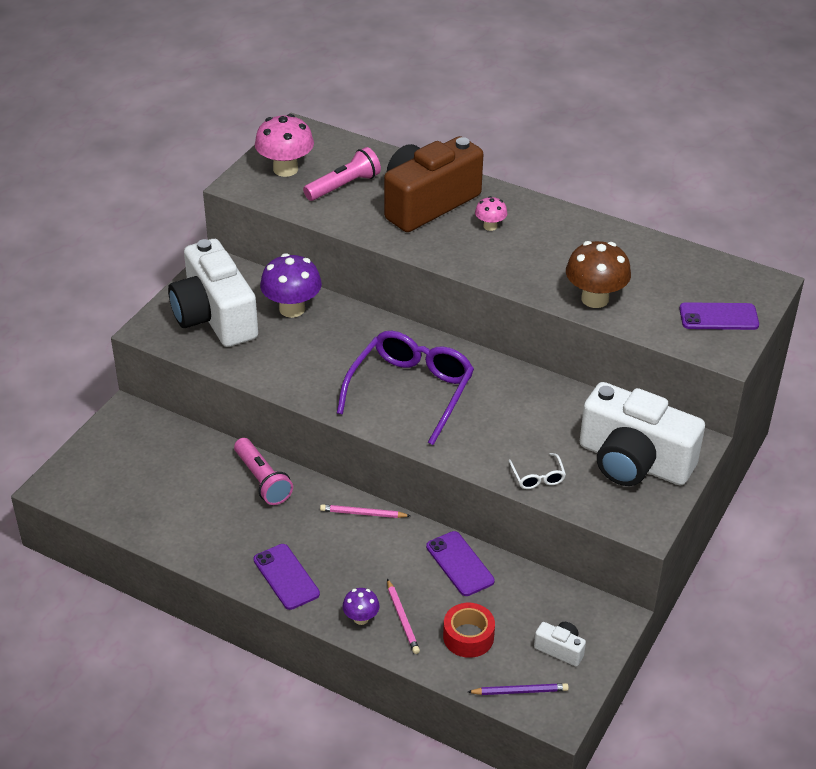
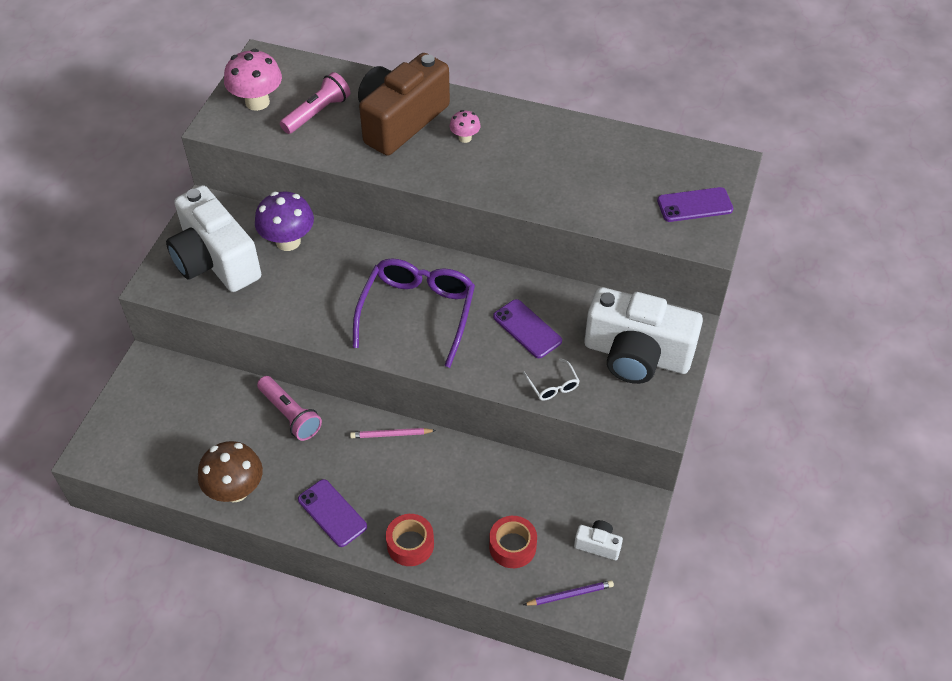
camera: 10 degrees left, 10 degrees up
(361, 618) = (410, 544): purple mushroom -> red tape
(402, 618) = (448, 538): pink pencil -> none
(459, 564) = (490, 472): purple phone -> purple phone (527, 329)
(595, 299) = (578, 202): brown mushroom -> brown mushroom (235, 490)

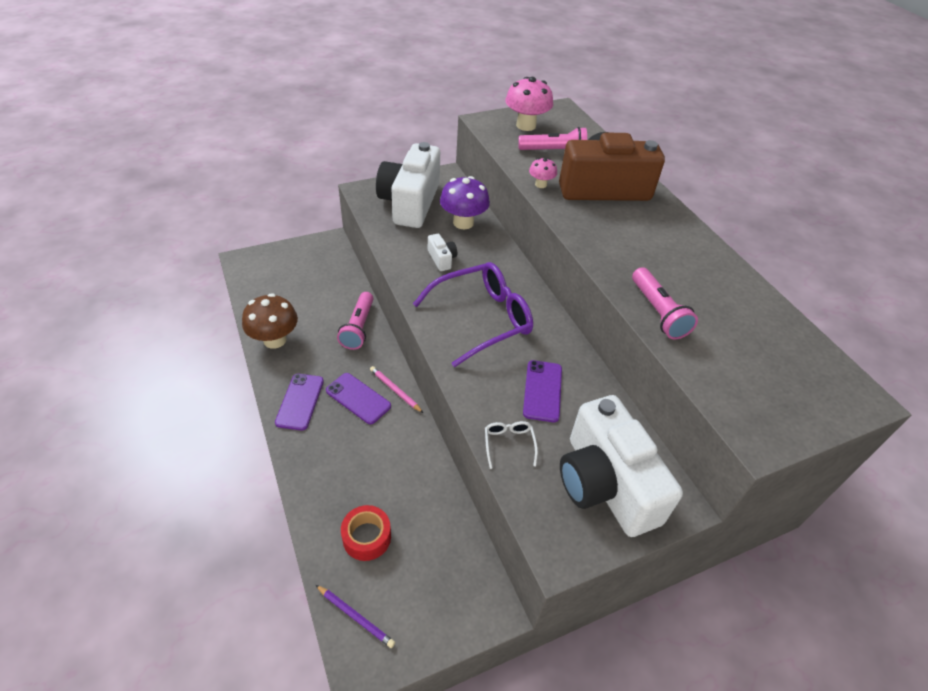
camera: 45 degrees right, 5 degrees down
(410, 544) = (312, 466): red tape -> none
(465, 138) = (635, 225): pink mushroom -> pink mushroom (541, 184)
(553, 385) = (509, 444): white glasses -> white glasses turned 150 degrees clockwise
(562, 202) = (658, 312): none -> pink flashlight
(598, 545) = (423, 604): white camera -> white camera (442, 259)
(694, 205) = (781, 401): purple phone -> purple phone (358, 398)

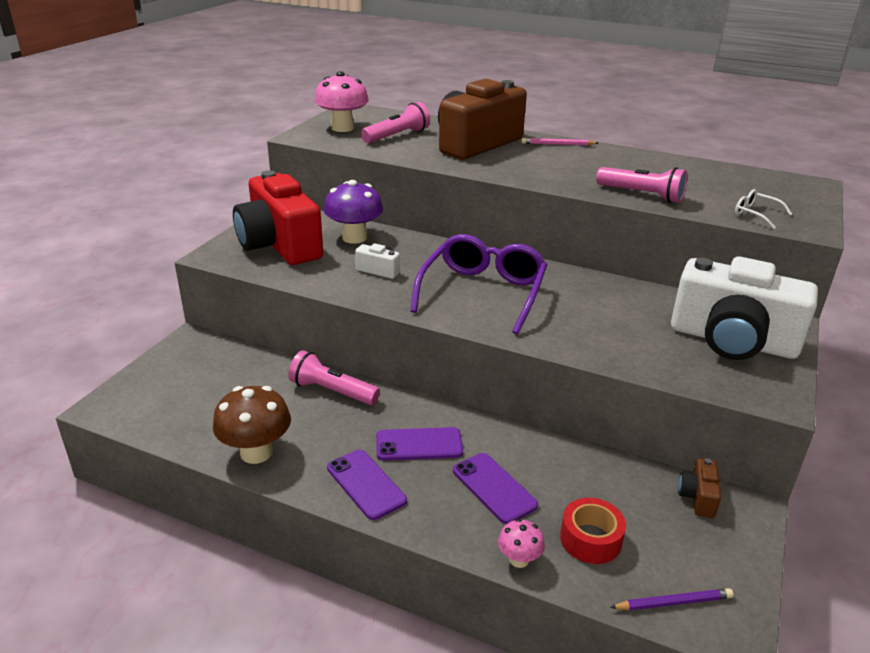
camera: 40 degrees left, 15 degrees down
(358, 327) = (332, 391): pink flashlight -> pink flashlight turned 150 degrees clockwise
(395, 390) = (443, 417): pink pencil -> pink pencil (557, 144)
(410, 203) = (279, 244): white camera -> red camera
(471, 571) = (698, 497): none -> brown camera
(509, 444) = (638, 358): white glasses -> white glasses (756, 214)
(541, 184) = (426, 158): pink mushroom -> pink mushroom (519, 559)
(542, 391) = (603, 312): purple phone -> purple phone (494, 488)

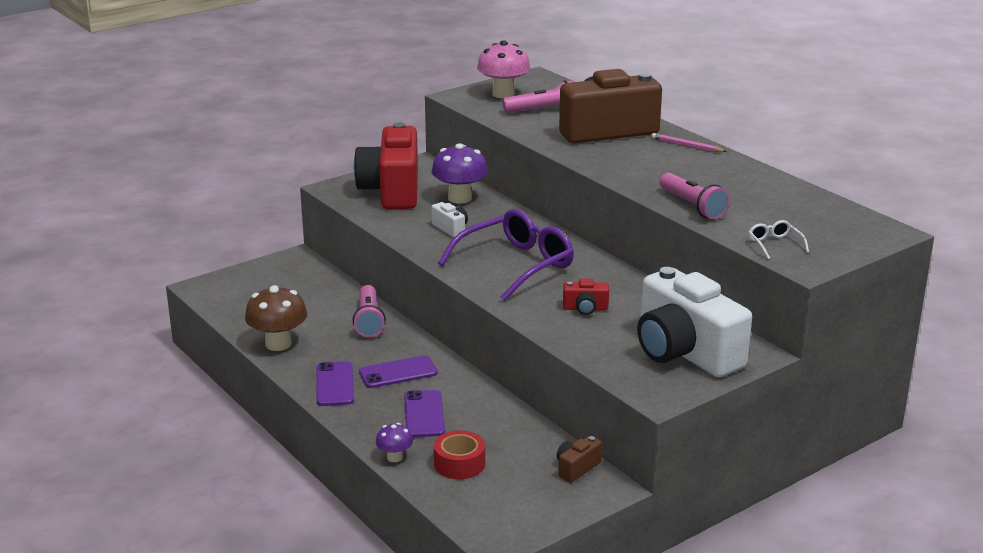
camera: 30 degrees right, 5 degrees down
(332, 391) = (369, 321): pink flashlight -> pink flashlight turned 150 degrees counterclockwise
(419, 444) = (398, 373): purple phone -> purple phone turned 45 degrees counterclockwise
(519, 559) = (394, 457): pink mushroom -> purple mushroom
(596, 321) = (585, 308): none -> red camera
(673, 602) = (475, 513): purple pencil -> none

